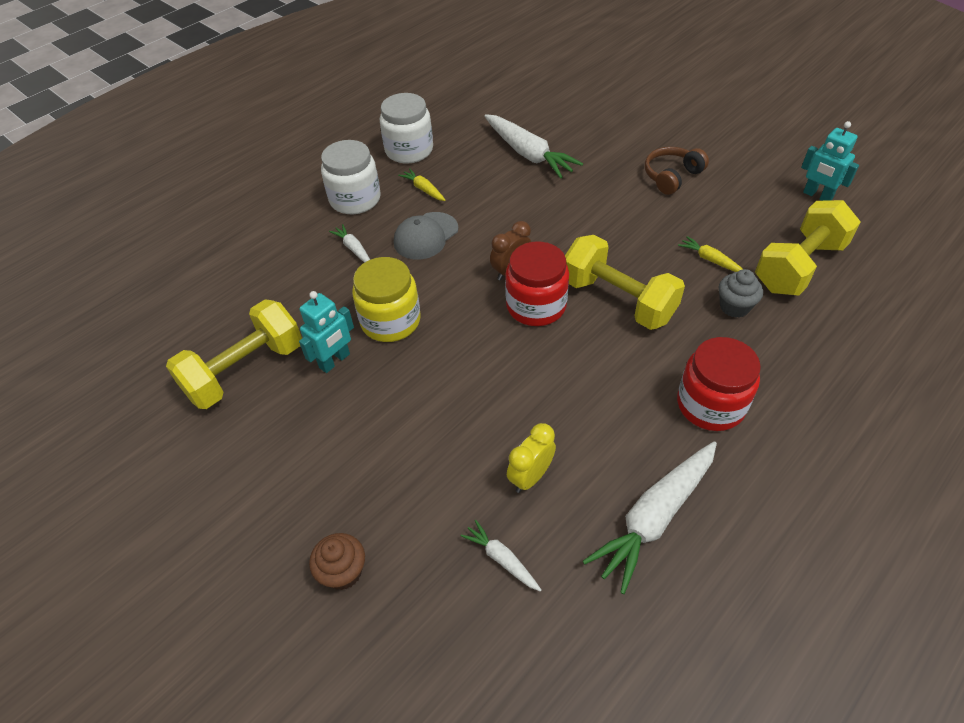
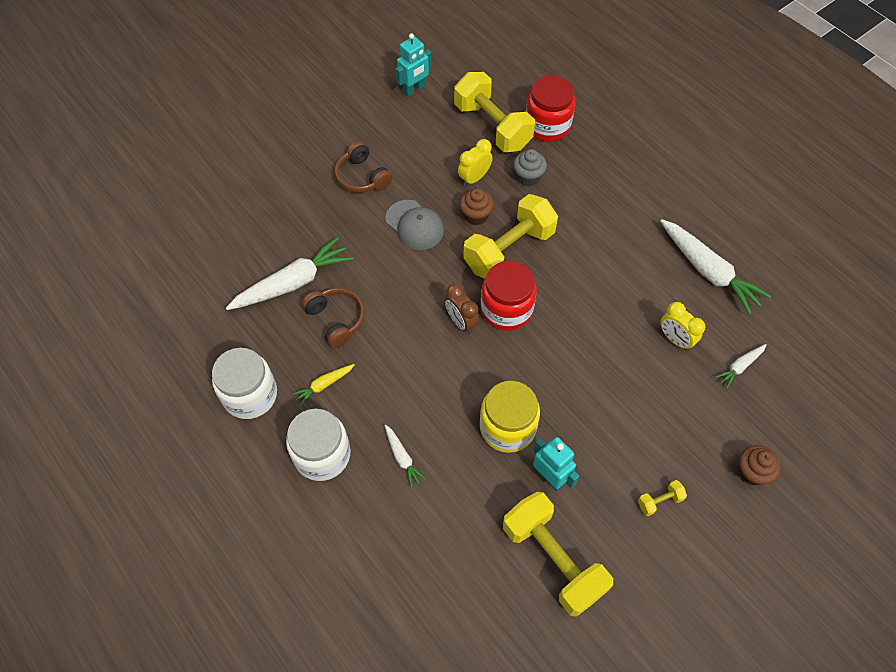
camera: 85 degrees left, 10 degrees up
(305, 465) = (659, 501): none -> yellow dumbbell
(353, 249) = (402, 458): white carrot -> white carrot turned 90 degrees counterclockwise
(425, 236) = (397, 389): grey cap -> grey cap (414, 225)
(494, 186) = (336, 319): none -> brown headphones
(656, 267) = (476, 216): none -> brown cupcake
(710, 260) = (474, 178): yellow carrot -> yellow clock
(710, 404) = (619, 217): red jar -> red jar (547, 125)

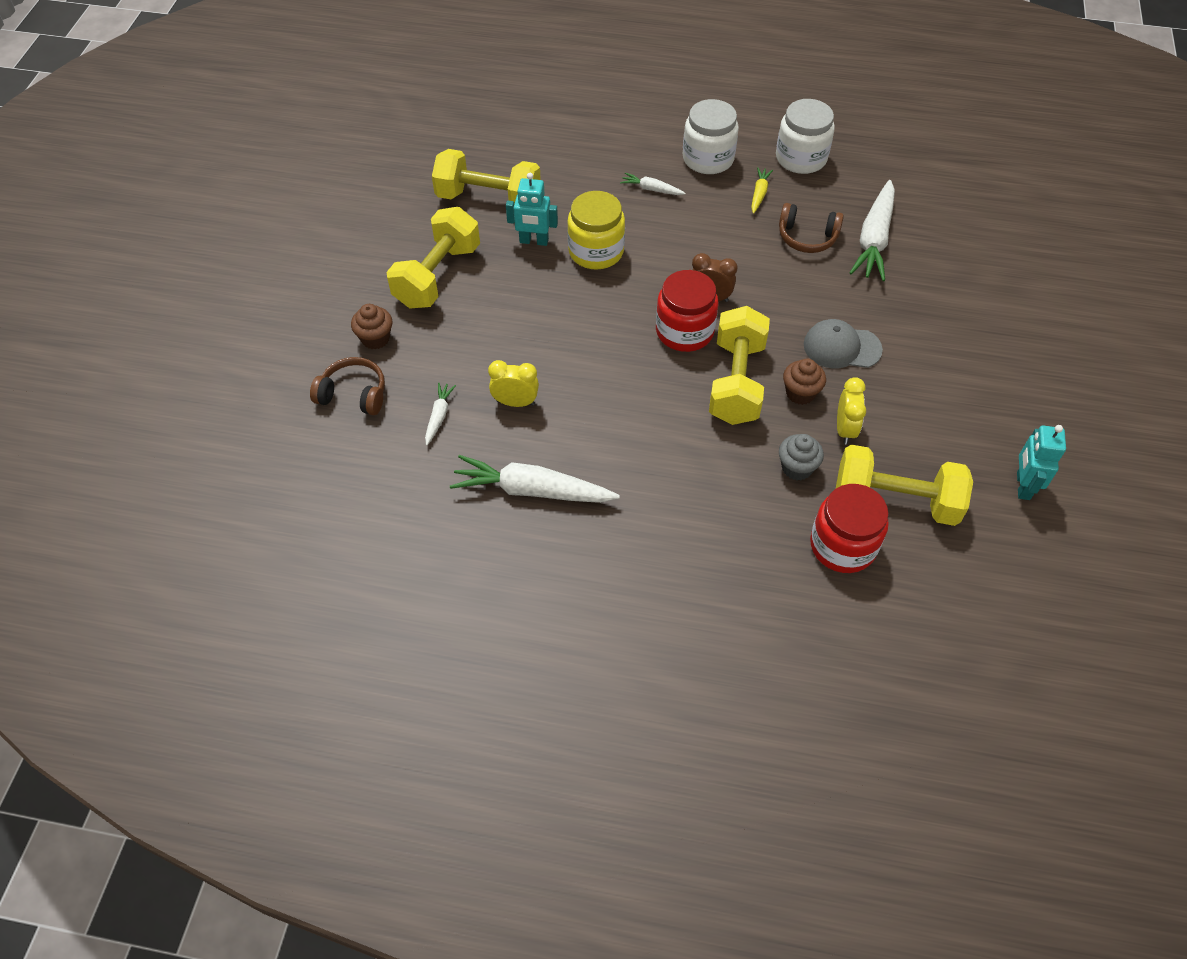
camera: 140 degrees right, 5 degrees down
(362, 177) = (942, 358): brown headphones -> brown headphones (353, 394)
(659, 501) = (437, 276): yellow dumbbell -> yellow dumbbell, size x2.47

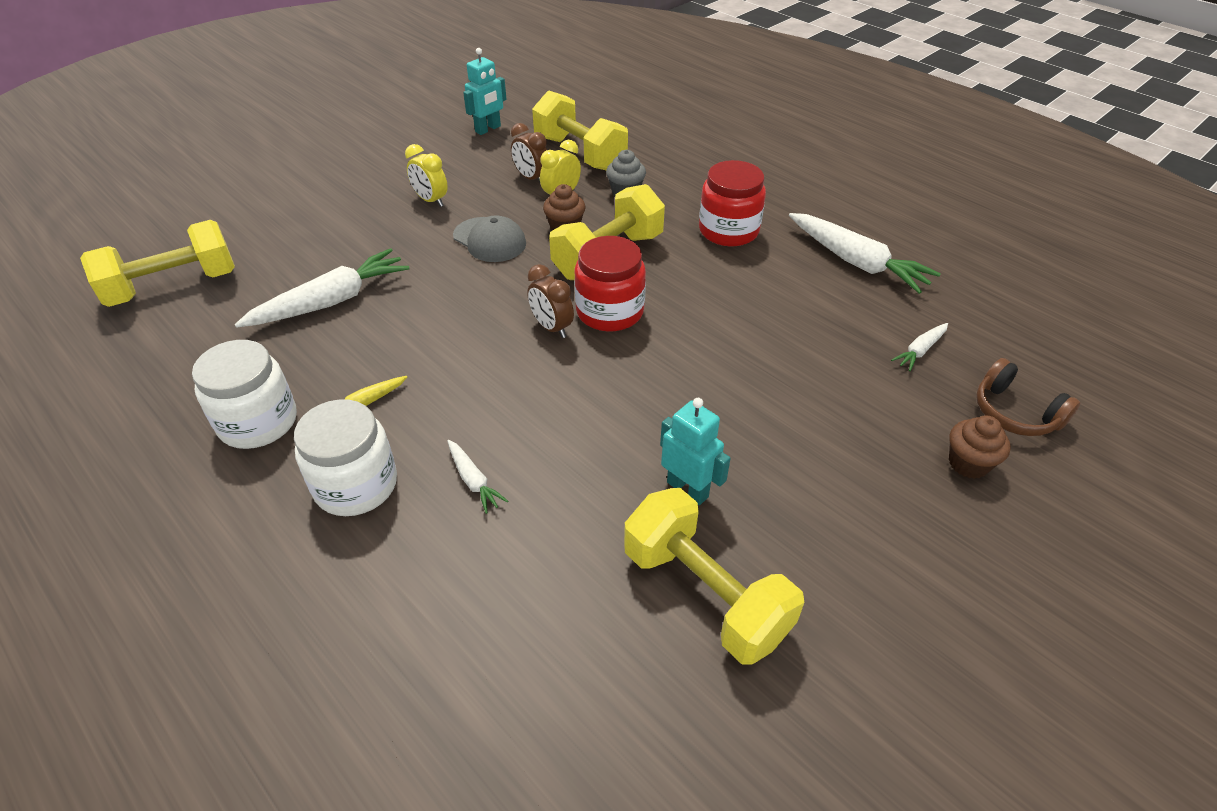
camera: 145 degrees left, 10 degrees down
(437, 276) = (849, 507): yellow dumbbell -> yellow dumbbell (173, 286)
(515, 402) = (830, 328): yellow clock -> yellow clock (431, 200)
(596, 251) = (622, 435): yellow jar -> none
(807, 237) = (386, 334): brown headphones -> none
(842, 545) = (643, 150): red jar -> red jar (728, 231)
(895, 437) = (531, 178): none -> brown clock

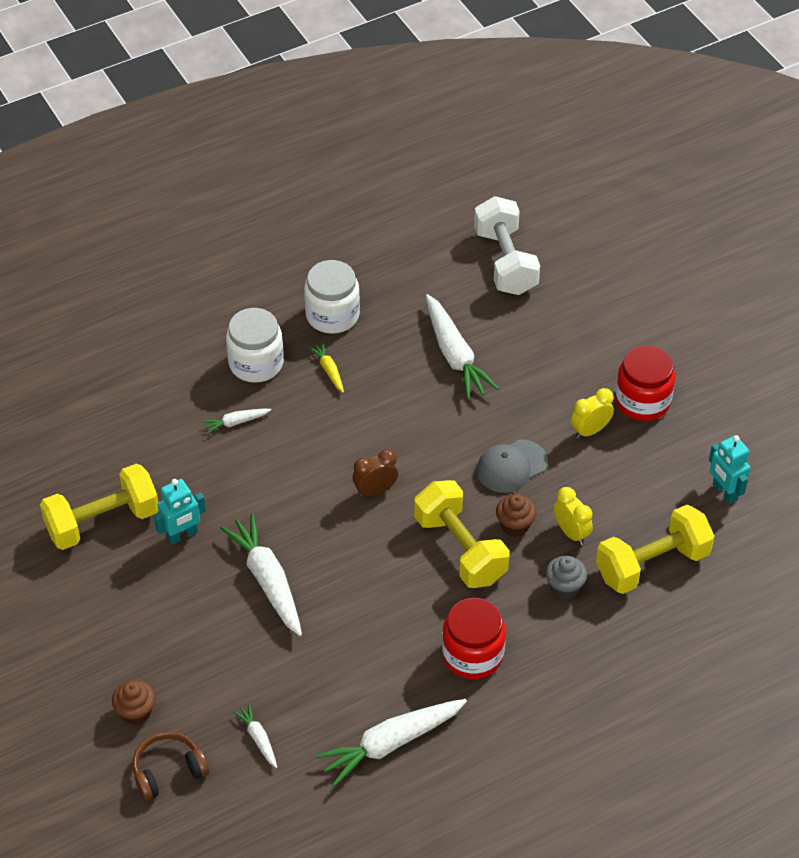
camera: 105 degrees right, 5 degrees up
(173, 286) = (505, 262): yellow dumbbell -> white dumbbell
(531, 178) = (611, 514): brown clock -> none
(610, 311) = (382, 533): red jar -> red jar (642, 401)
(717, 389) = (267, 580): none -> white carrot

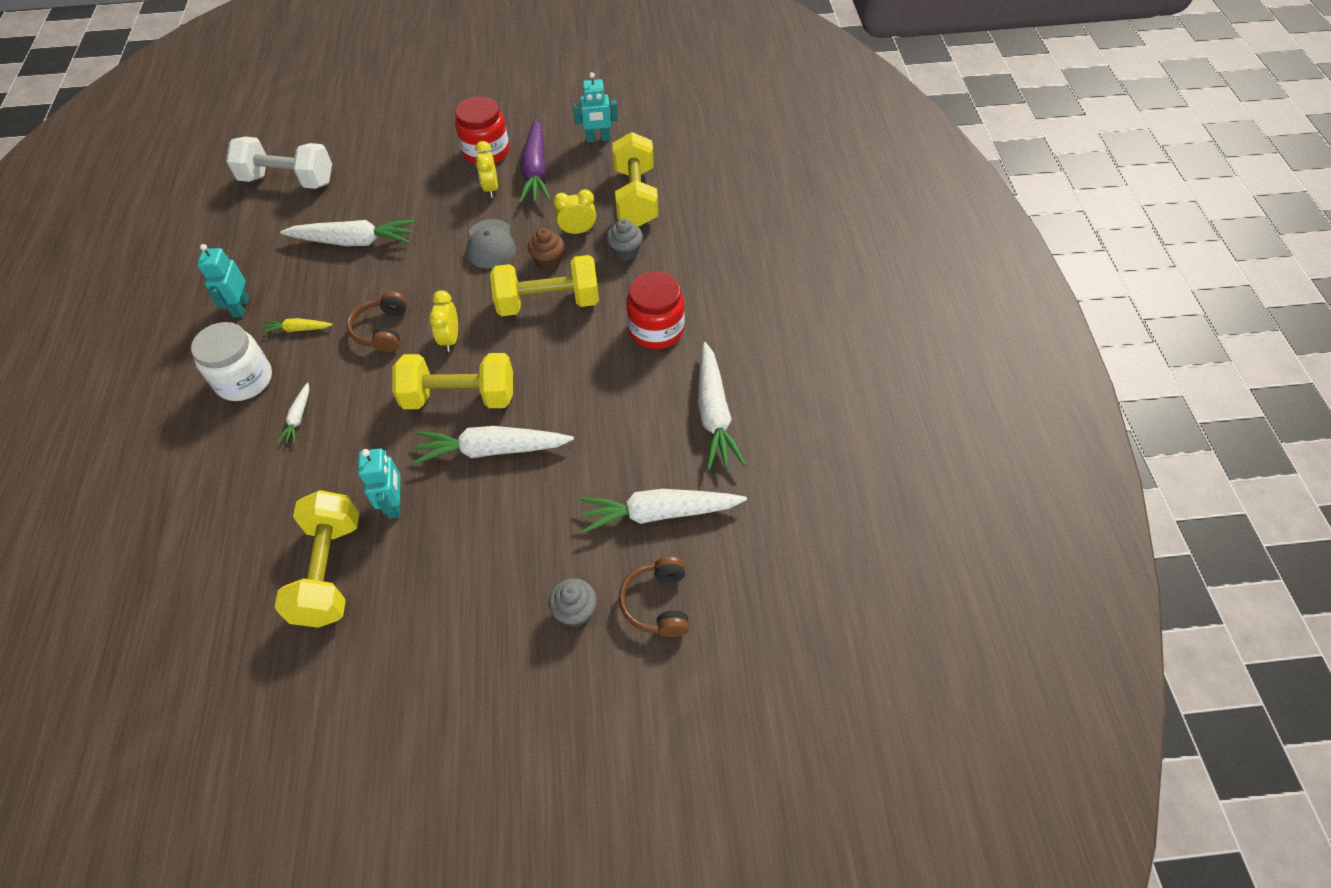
camera: 65 degrees left, 5 degrees up
(136, 712) = (575, 612): brown cupcake -> grey cupcake
(258, 738) = (659, 513): white carrot -> white carrot, size x2.07
(312, 529) = (459, 397): none -> yellow dumbbell
(332, 315) = (240, 307): white jar -> turquoise robot
(359, 433) = (382, 330): none -> brown headphones
(375, 490) = (450, 339): brown clock -> yellow clock
(640, 457) = (536, 170): none -> purple carrot

